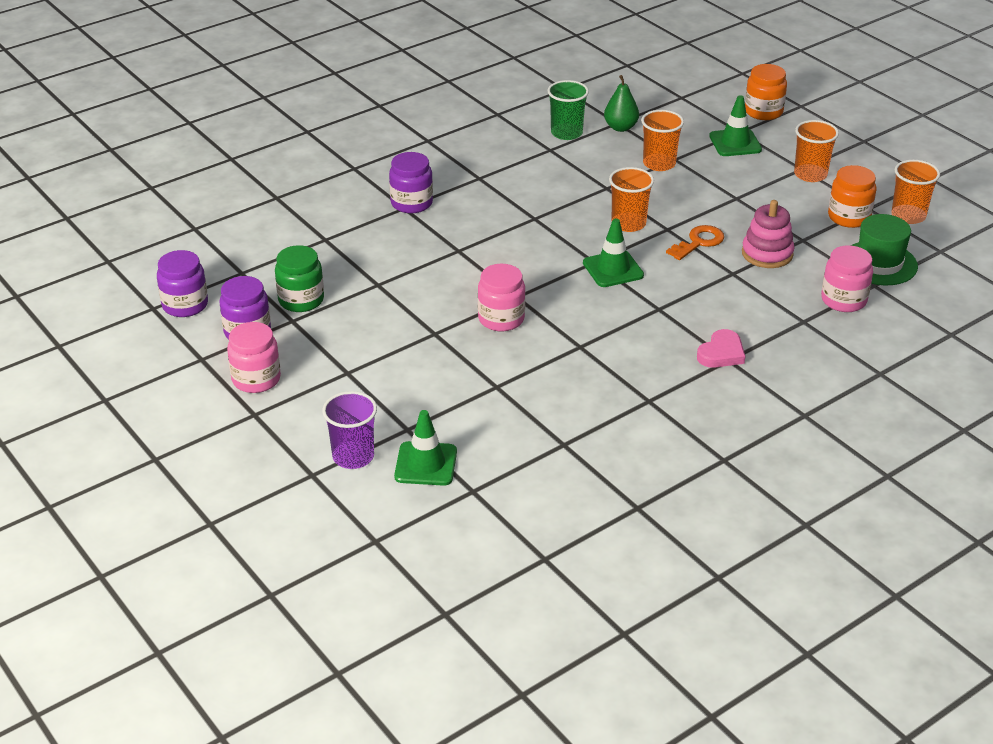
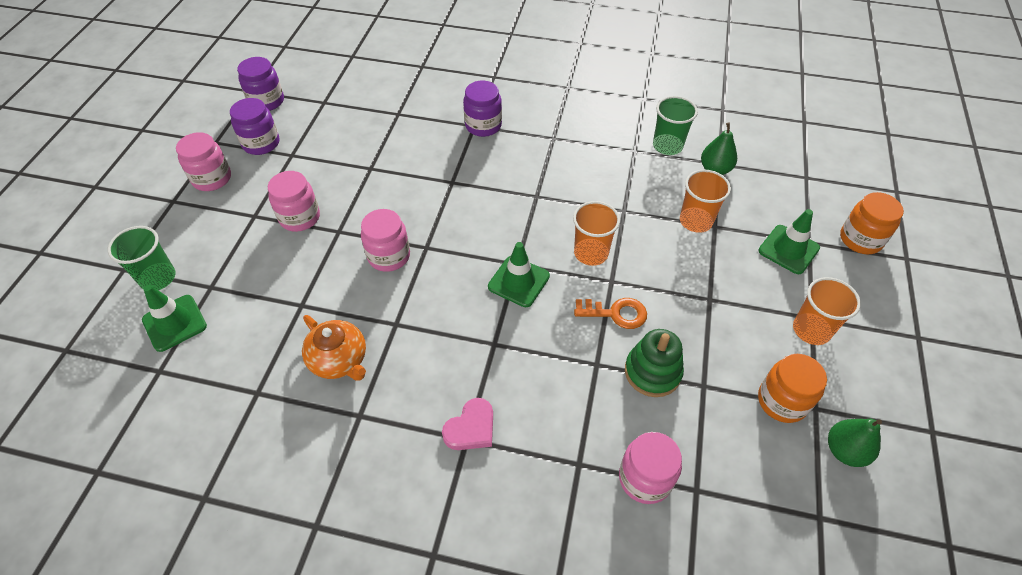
camera: 50 degrees right, 15 degrees up
(301, 300) = (318, 145): green jar -> none
(353, 456) = (158, 278): purple cup -> green cup
(387, 347) = (300, 217): none -> pink jar
(582, 389) = (339, 360): none -> orange teapot
(721, 353) = (471, 428): pink heart -> pink heart turned 45 degrees counterclockwise
(767, 254) = (652, 372): pink stacking toy -> green stacking toy
(879, 263) = (736, 473): green hat -> none
(908, 216) = (844, 451): orange cup -> green pear

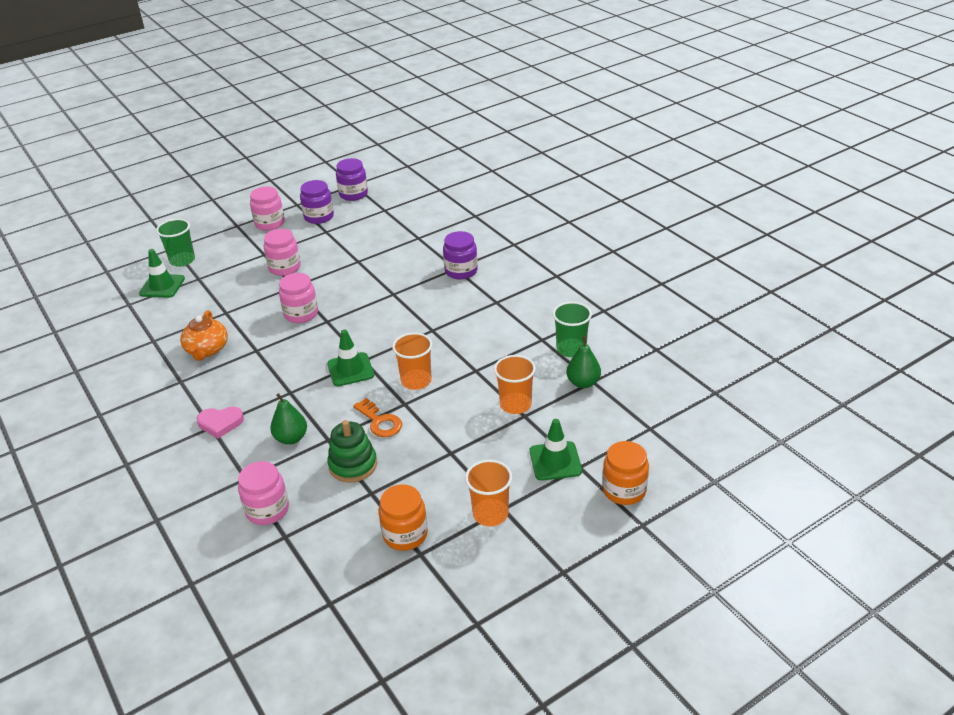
camera: 45 degrees right, 15 degrees down
(844, 451) = (401, 587): green pear -> green pear (291, 438)

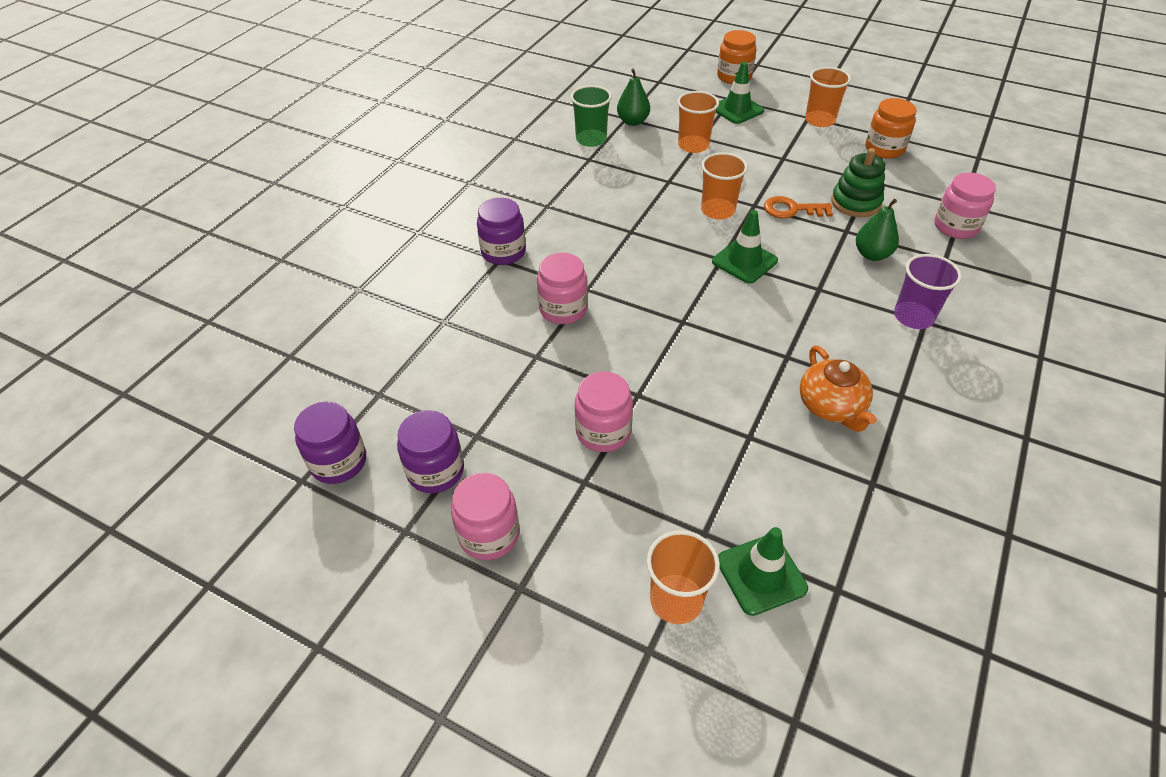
camera: 120 degrees left, 10 degrees up
(182, 260) = (676, 600): green cup -> orange cup
(207, 350) = (831, 406): orange teapot -> orange teapot turned 105 degrees clockwise
(220, 423) = (913, 317): pink heart -> purple cup
(301, 314) = (689, 353): pink jar -> pink jar (563, 309)
(380, 422) = (792, 209): orange key -> orange key turned 105 degrees counterclockwise

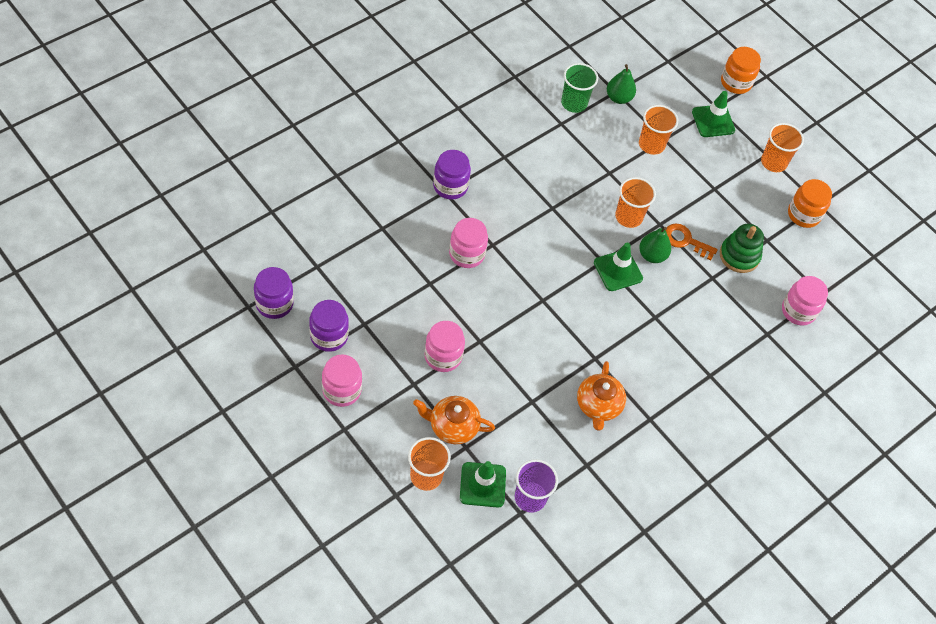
camera: 15 degrees right, 10 degrees up
(670, 513) = (452, 426): none -> orange teapot
(872, 255) = (715, 306): green pear -> green pear (652, 255)
(913, 317) = (704, 368): purple cup -> purple cup (530, 498)

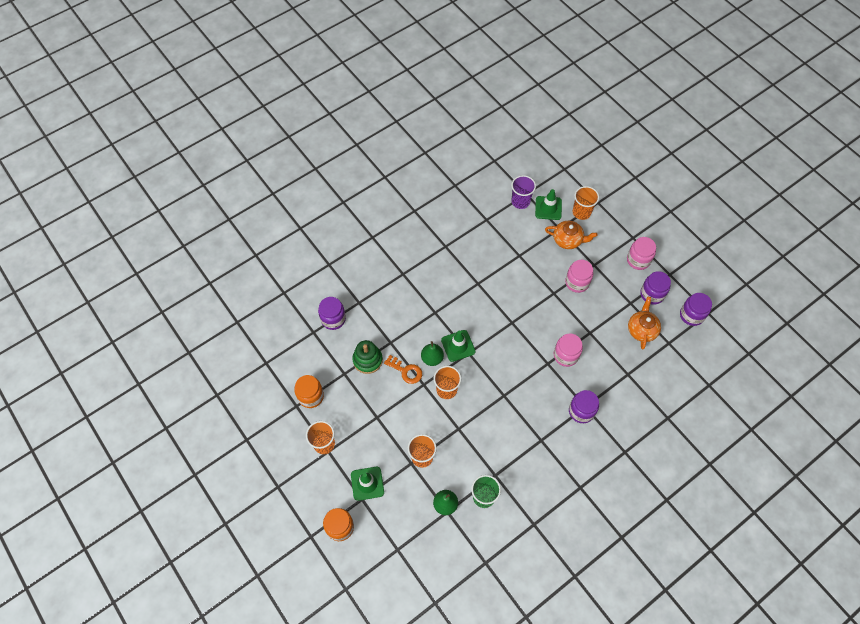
camera: 170 degrees left, 5 degrees up
(598, 405) = (477, 253): orange teapot -> orange teapot (641, 329)
(798, 311) = (333, 319): pink jar -> purple jar

